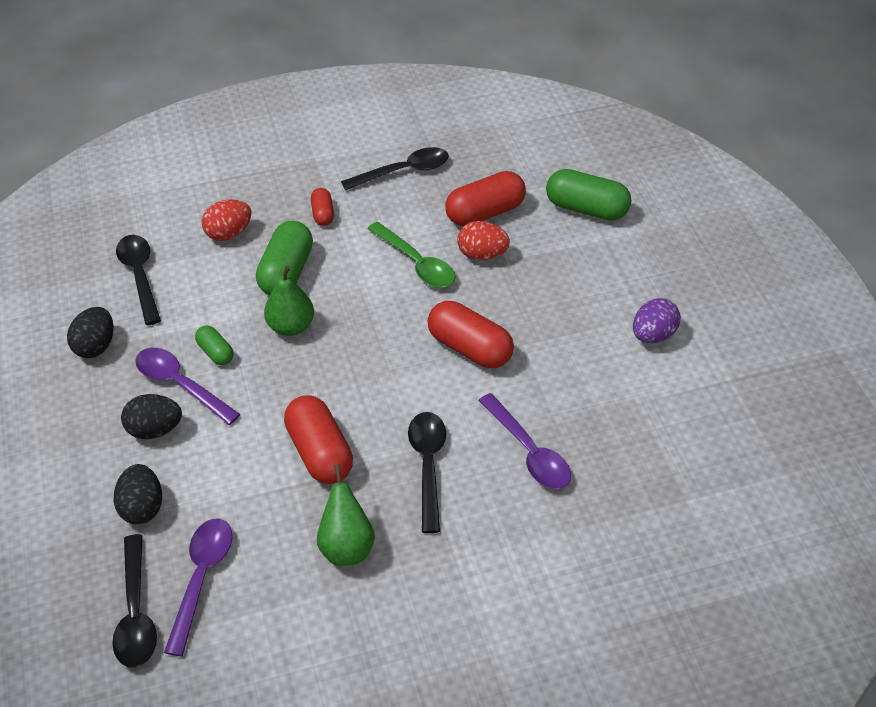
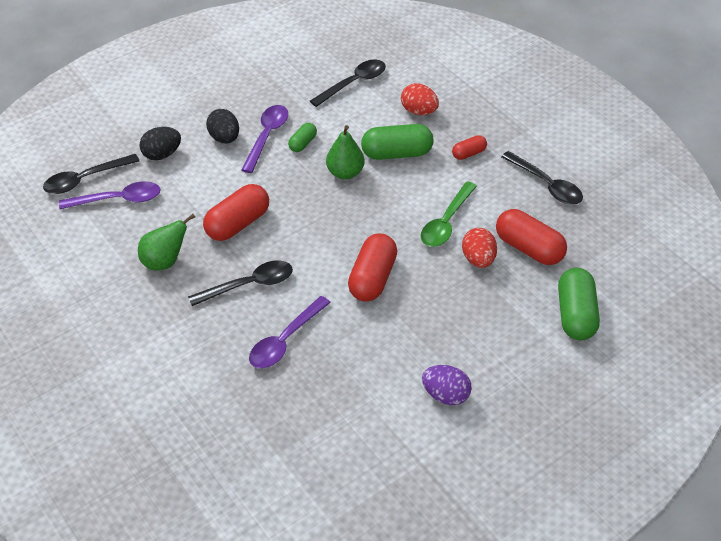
camera: 70 degrees right, 0 degrees up
(95, 346) = (282, 86): black egg -> none

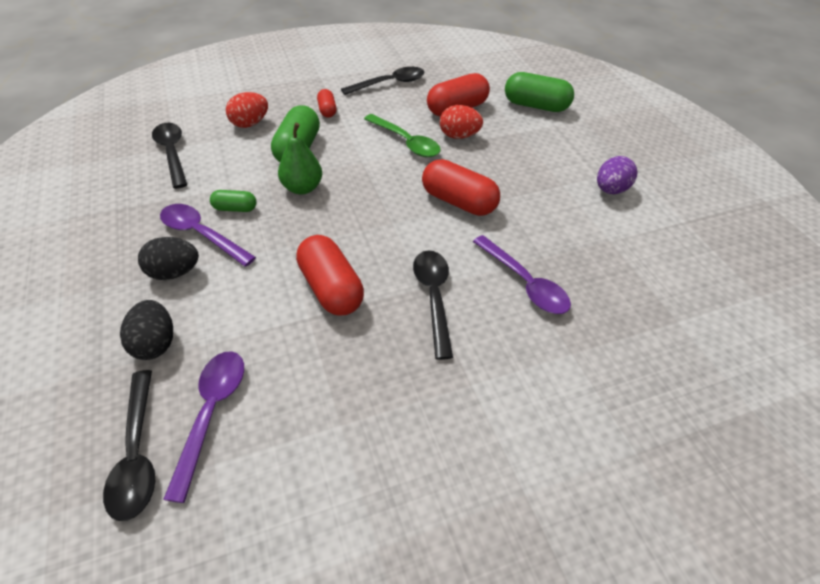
camera: 75 degrees left, 0 degrees up
(165, 261) = (361, 375): green pear -> none
(303, 143) = (235, 208): green capsule -> green capsule turned 45 degrees counterclockwise

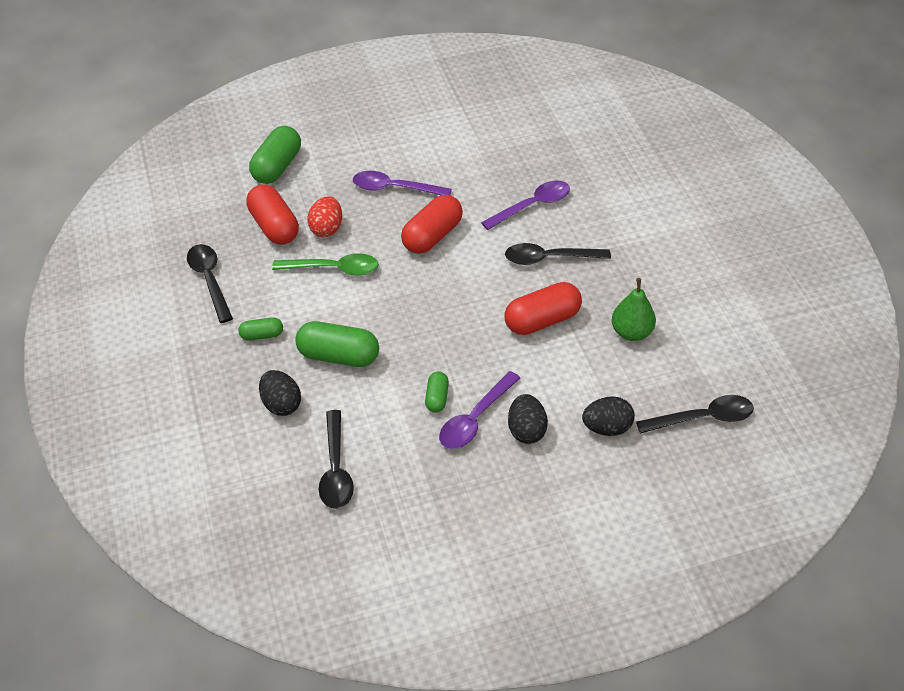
camera: 85 degrees left, 0 degrees up
(172, 153) = (336, 469): black spoon -> black spoon turned 75 degrees counterclockwise
(211, 413) = (666, 382): purple spoon -> purple spoon (394, 188)
(250, 124) = (281, 404): red egg -> black egg
(302, 188) = (406, 348): green pear -> green pear (631, 332)
(327, 110) = (262, 335): red capsule -> green capsule
(406, 142) = (333, 269): green spoon -> green spoon turned 45 degrees clockwise
(610, 190) = (419, 139): purple egg -> none

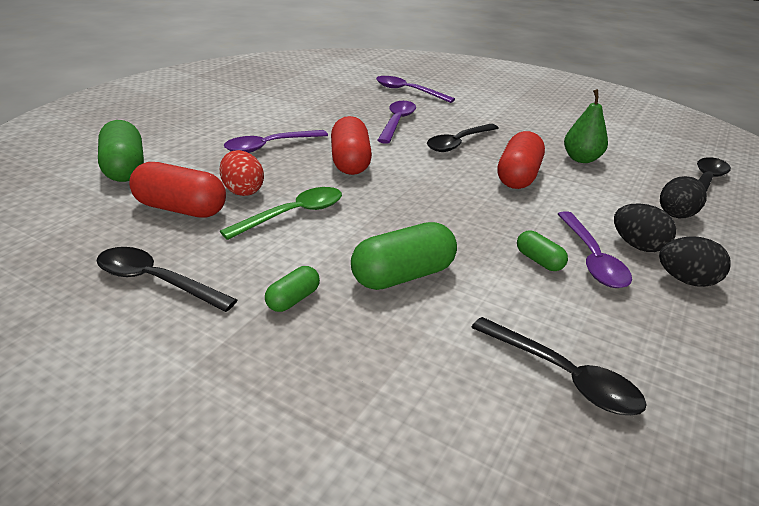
camera: 45 degrees left, 15 degrees down
(281, 404) = (411, 351): black egg -> black egg (686, 280)
(603, 165) = (408, 91): none -> purple spoon

